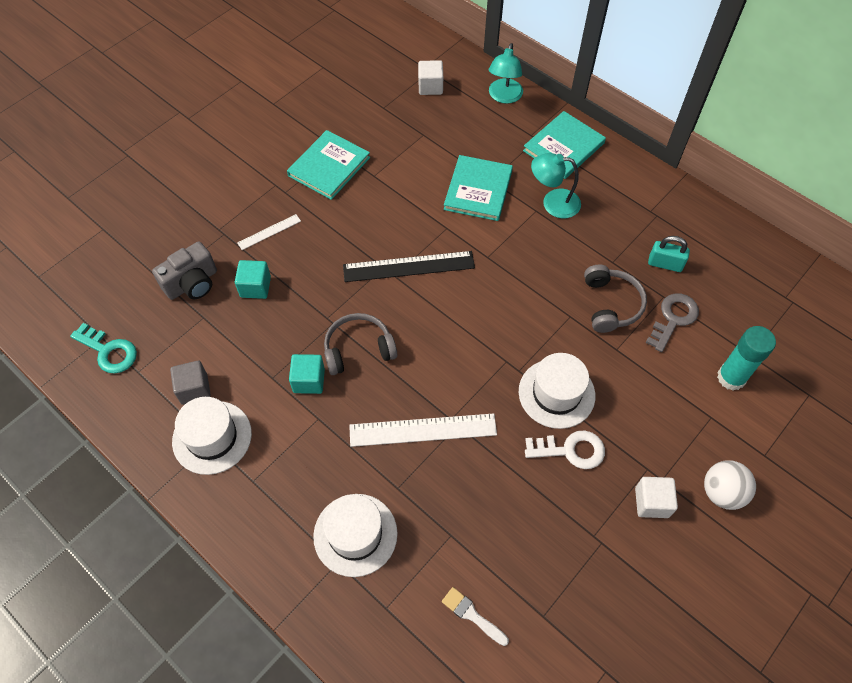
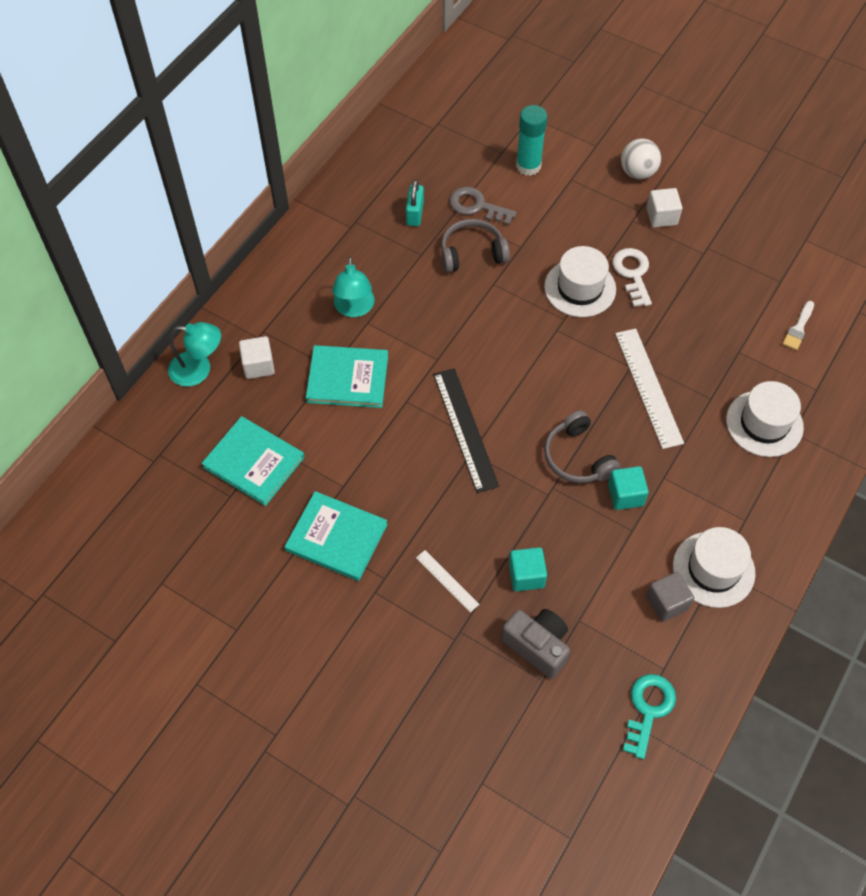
camera: 100 degrees left, 0 degrees up
(430, 87) = (188, 449): white cube -> white cube (258, 365)
(563, 147) = (272, 305): turquoise book -> turquoise book (254, 462)

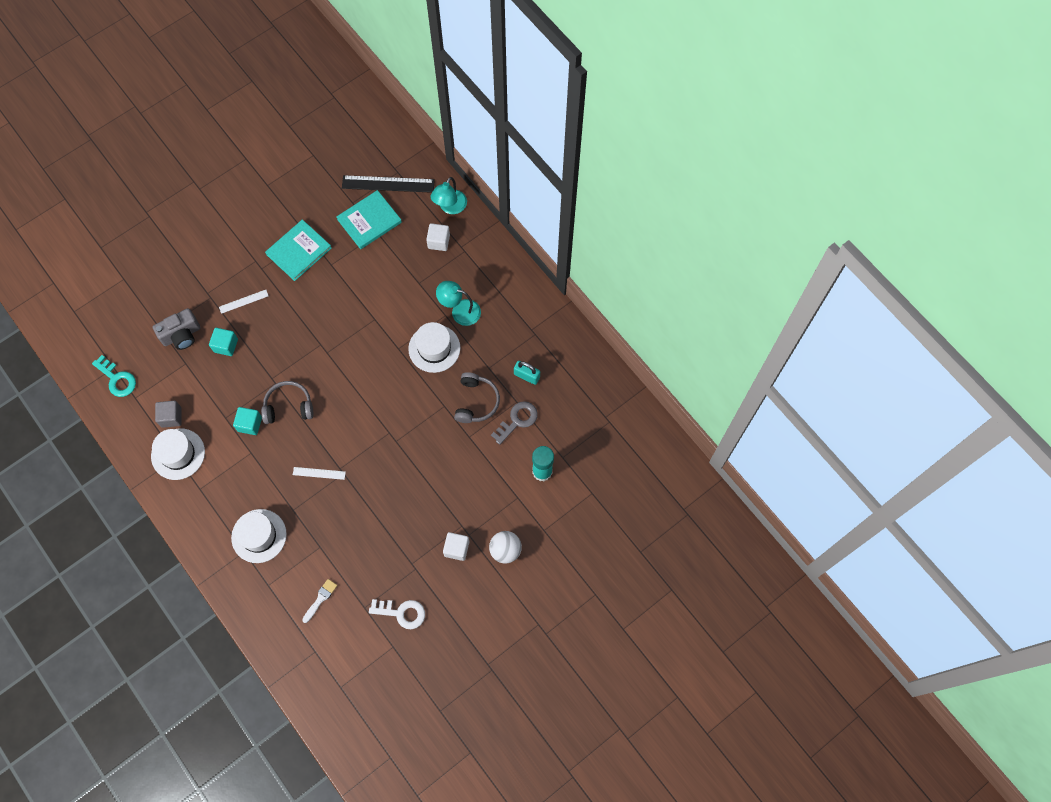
camera: 110 degrees right, 10 degrees up
(347, 378) = (406, 290): turquoise book -> none
(465, 429) = (339, 347): black ruler -> black ruler (388, 184)
(580, 288) = (417, 462): white hat -> white hat (434, 348)
(632, 274) = (414, 504): white key -> white key (402, 613)
(648, 387) = (319, 473): white ruler -> white ruler, size x0.52
(798, 328) = (320, 599): white brush -> white brush turned 75 degrees clockwise

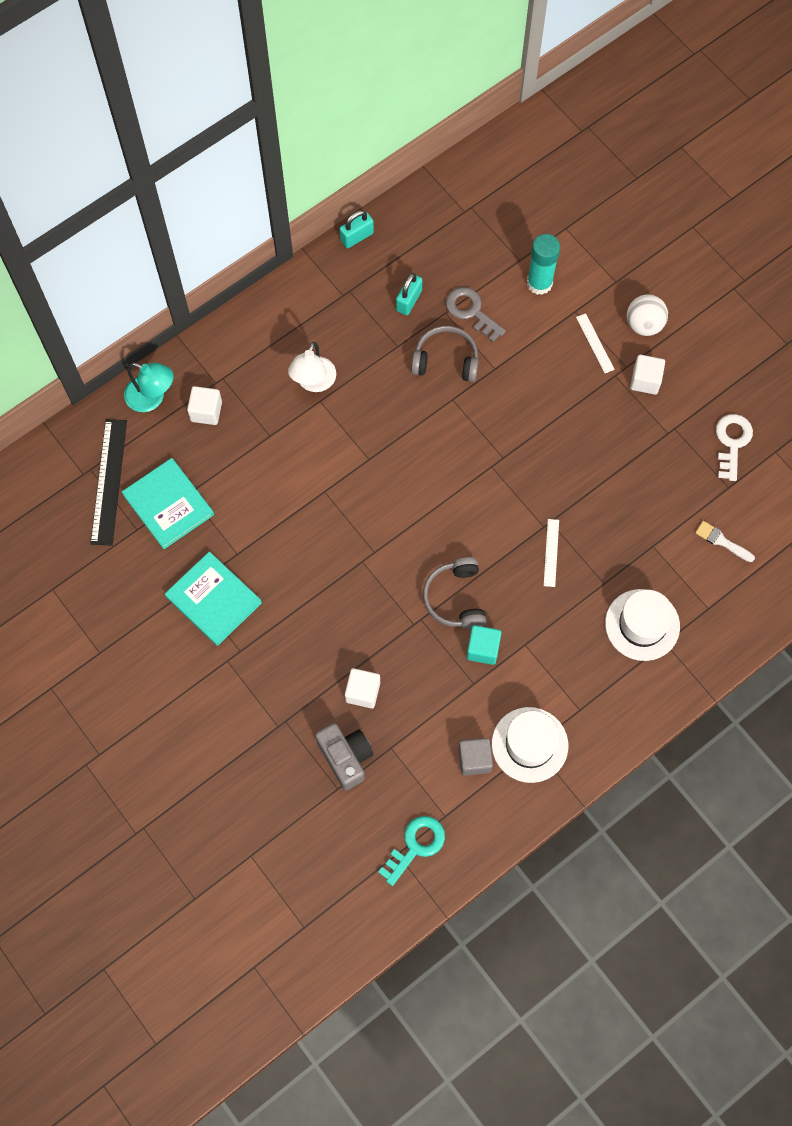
camera: 90 degrees left, 0 degrees up
(226, 345) = (363, 692): turquoise cube -> white cube
(243, 301) = (293, 672): white ruler -> white ruler (595, 343)
(434, 348) = (369, 413): white hat -> none
(460, 311) = (313, 382): turquoise lamp -> white lamp
(581, 339) = (357, 237): none -> turquoise padlock

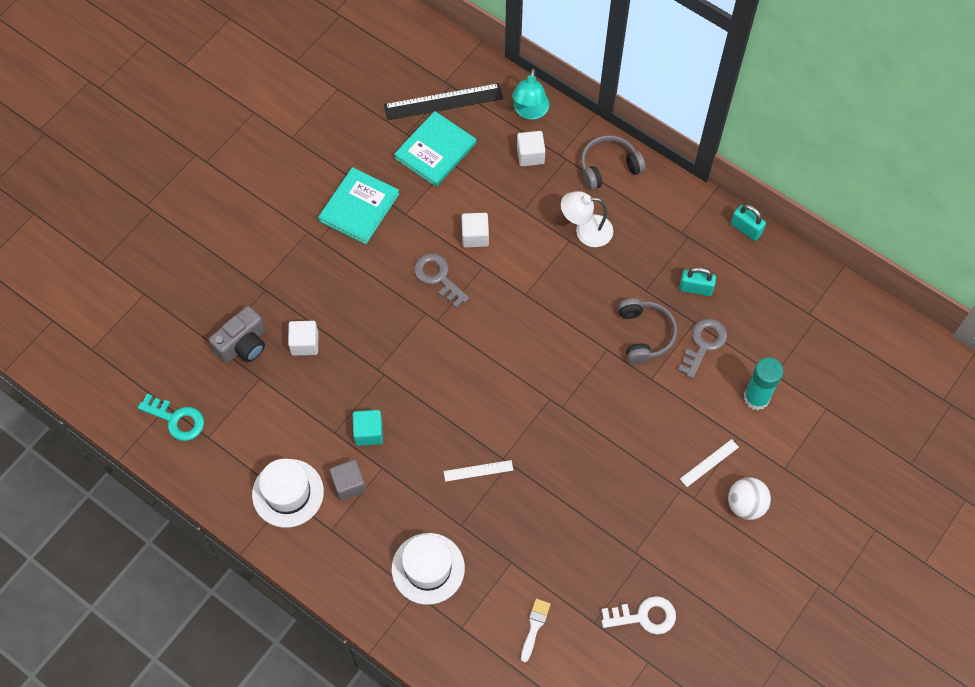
camera: 75 degrees right, 5 degrees down
(324, 539) = (438, 277): none -> grey key
(456, 598) = (411, 398): grey headphones -> grey headphones (608, 167)
(474, 759) = (263, 449): grey cube -> grey cube (349, 484)
(645, 380) = (684, 518): white cube -> white cube (475, 236)

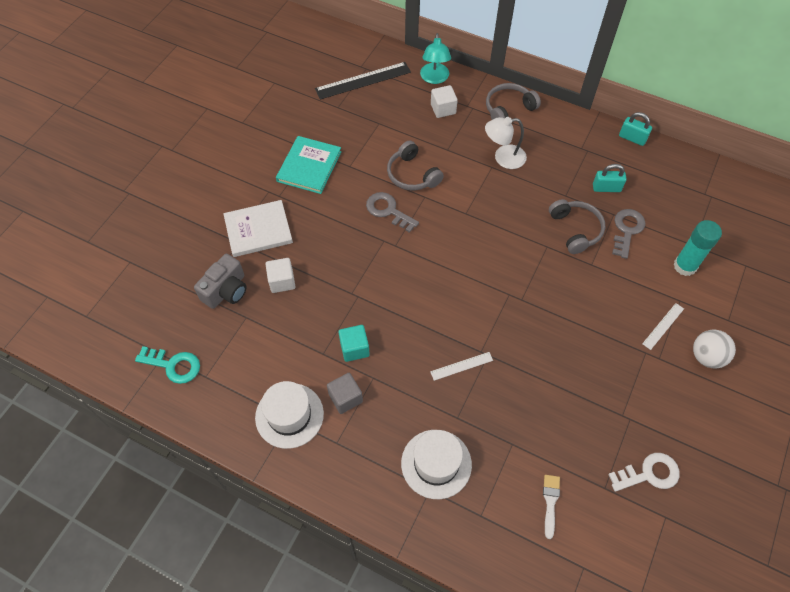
camera: 10 degrees left, 5 degrees down
(289, 278) = (258, 230): none -> white book
(435, 150) = (364, 116): turquoise book -> none
(475, 236) = (412, 174): white cube -> grey headphones

